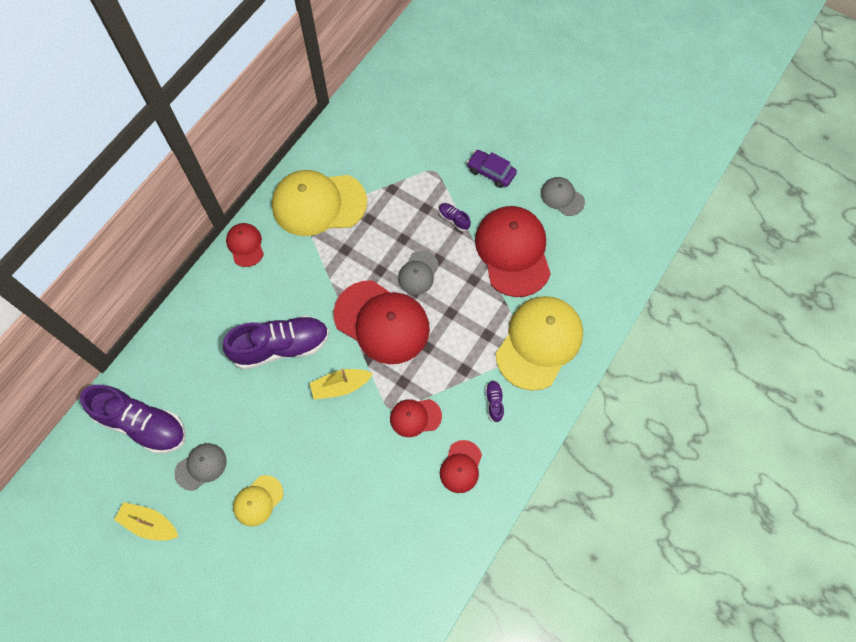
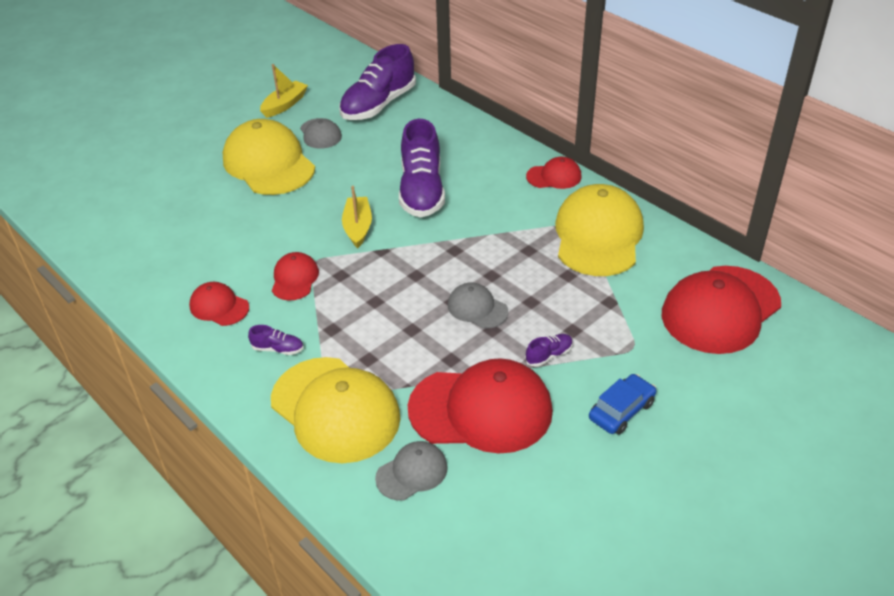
camera: 105 degrees right, 25 degrees down
(258, 500) = (269, 163): yellow cap -> yellow cap, size x2.03
(382, 322) = (421, 268): red cap -> red cap (720, 309)
(491, 172) = (621, 410): purple car -> blue car
(562, 197) = (561, 491): grey cap -> grey cap (412, 472)

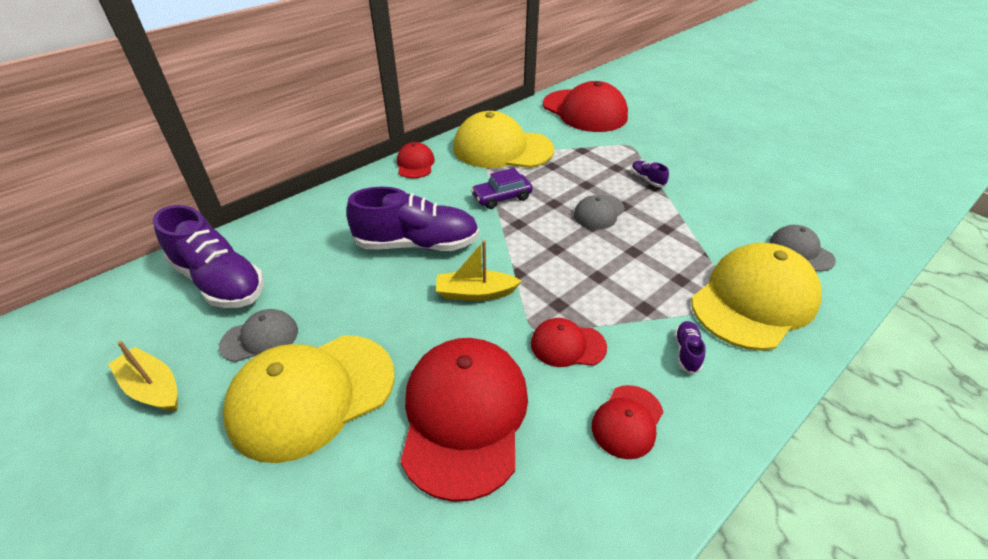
camera: 90 degrees left, 0 degrees up
(481, 410) = (717, 214): red cap -> red cap (464, 415)
(499, 238) = (502, 197): none -> purple car
(621, 410) = (692, 154): blue car -> none

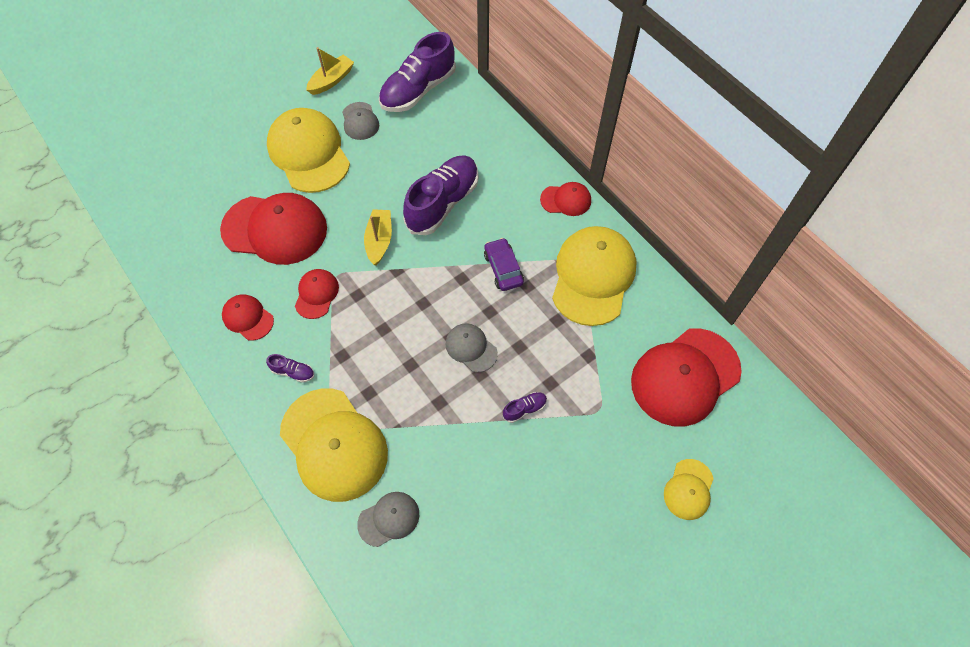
camera: 95 degrees right, 20 degrees up
(417, 244) = (443, 203): purple shoe -> purple shoe turned 150 degrees counterclockwise
(672, 111) = (688, 489): none -> yellow cap

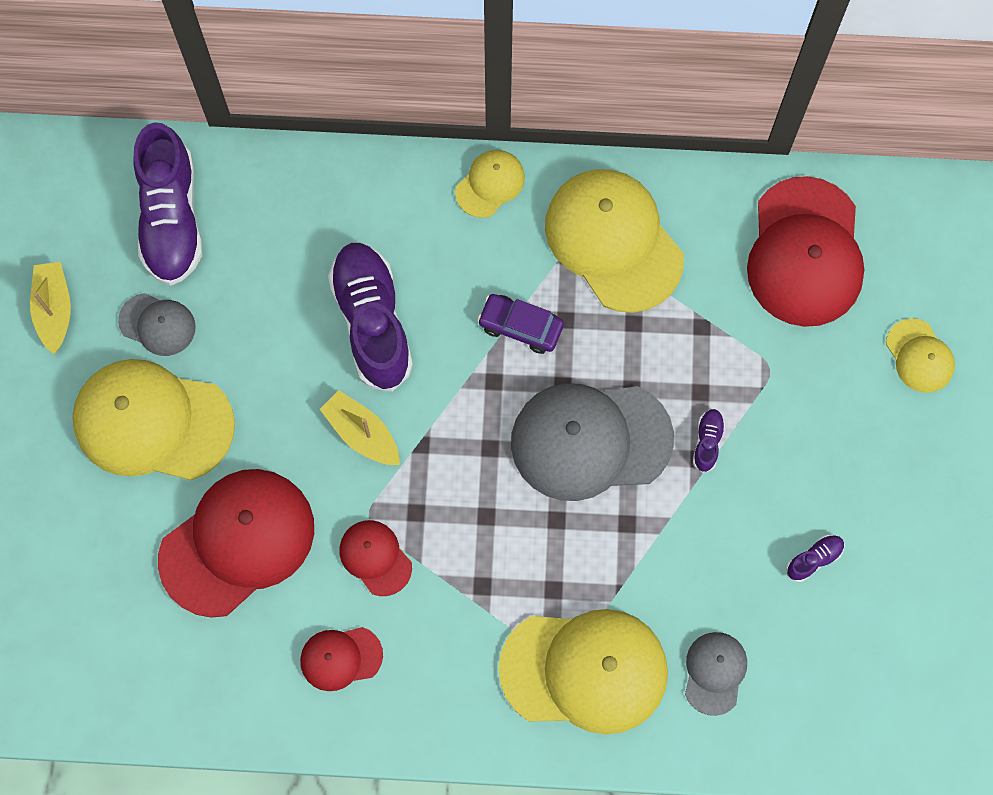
camera: 50 degrees left, 10 degrees up
(293, 372) = (457, 654): purple shoe -> purple shoe (814, 559)
(471, 348) = (590, 440): grey cap -> grey cap, size x2.03
(566, 200) = (490, 184): red cap -> yellow cap

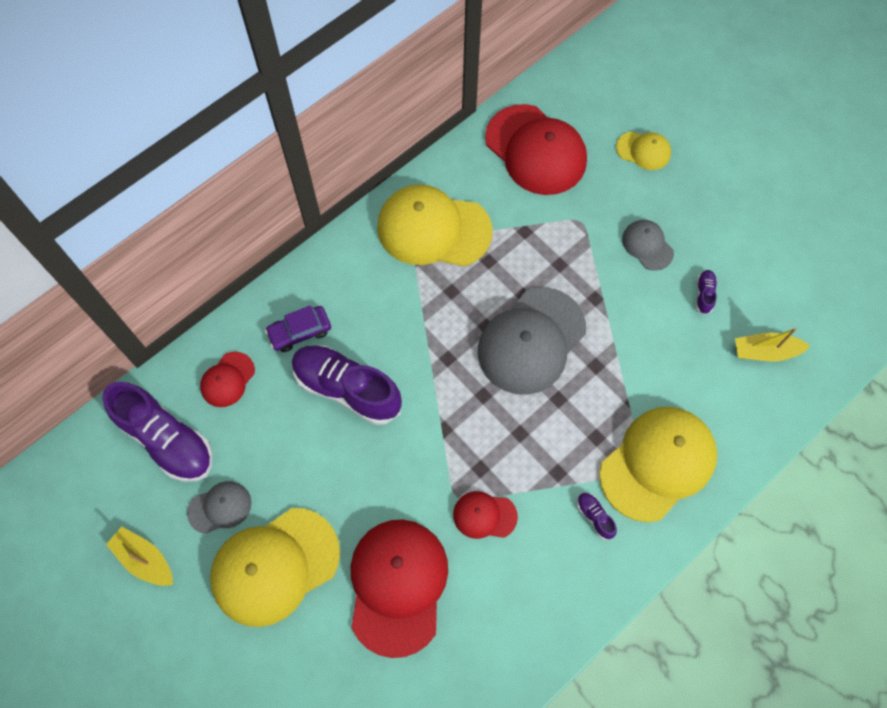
camera: 45 degrees left, 5 degrees down
(340, 658) = (524, 591): red cap -> red cap (227, 379)
(362, 433) = (405, 454): yellow boat -> yellow boat (765, 352)
(490, 184) = (336, 258): yellow cap -> none
(520, 327) = (431, 316): purple car -> purple car (300, 332)
(707, 442) = (590, 286): purple shoe -> purple shoe (594, 517)
(715, 672) = (721, 398): grey cap -> grey cap (647, 245)

